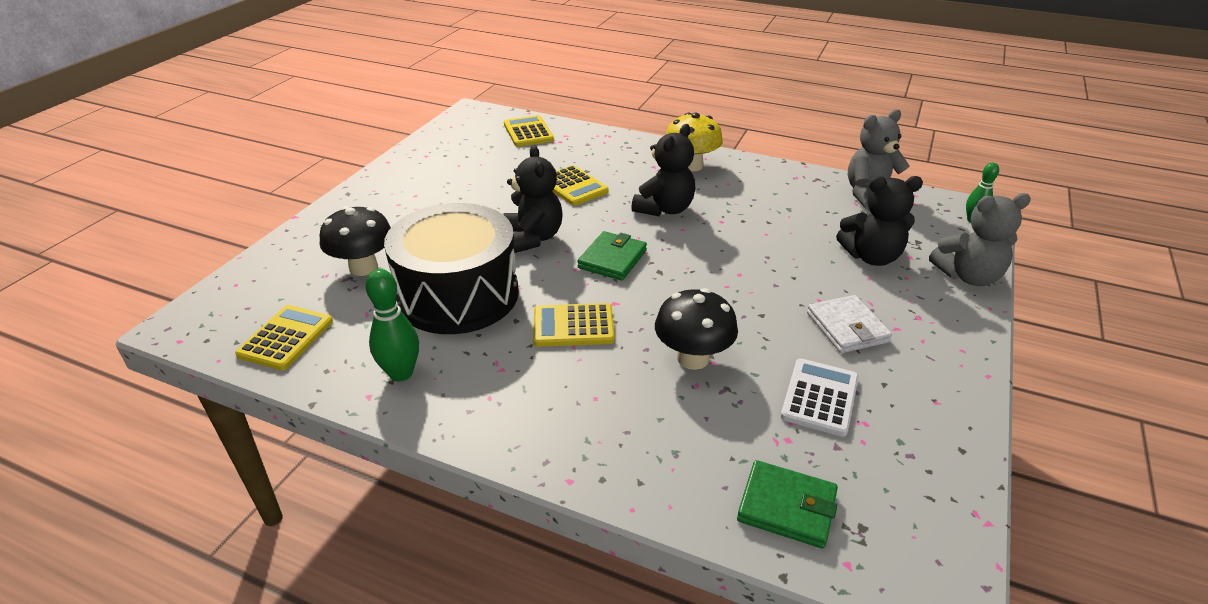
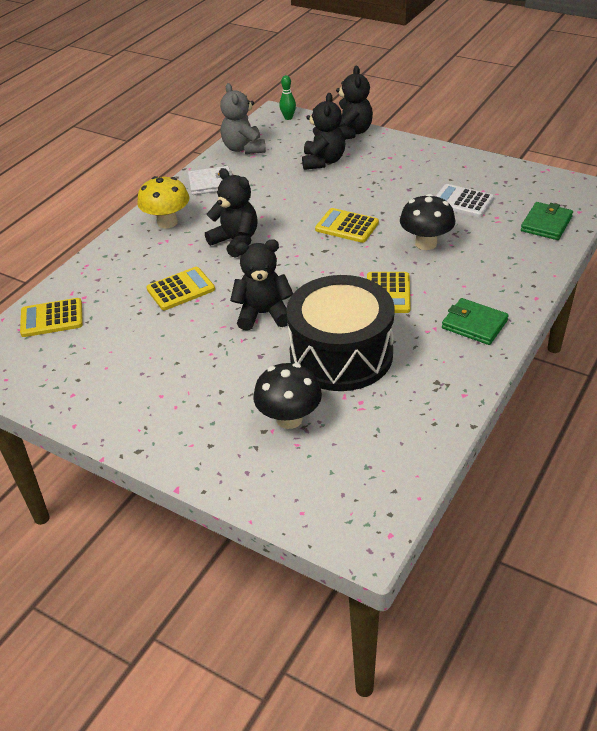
camera: 80 degrees left, 5 degrees up
(286, 338) = (391, 456): yellow calculator -> yellow calculator (347, 226)
(401, 373) = (438, 379): green bowling pin -> none
(612, 259) = (304, 272): green wallet -> green wallet (474, 324)
(847, 327) = (398, 182): white wallet -> white wallet (211, 183)
(968, 276) = (351, 132): grey teddy bear -> black teddy bear

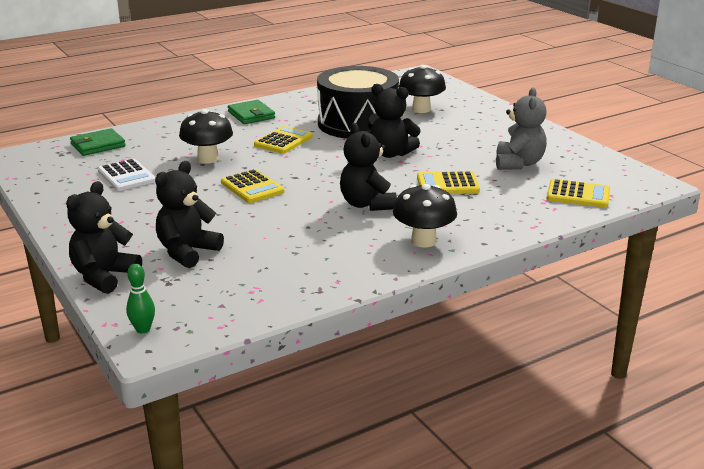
camera: 155 degrees left, 15 degrees down
(167, 222) = (423, 241): yellow mushroom -> black mushroom
(211, 183) = (340, 268): white wallet -> none
(244, 148) = (256, 301): grey teddy bear -> grey teddy bear (518, 163)

